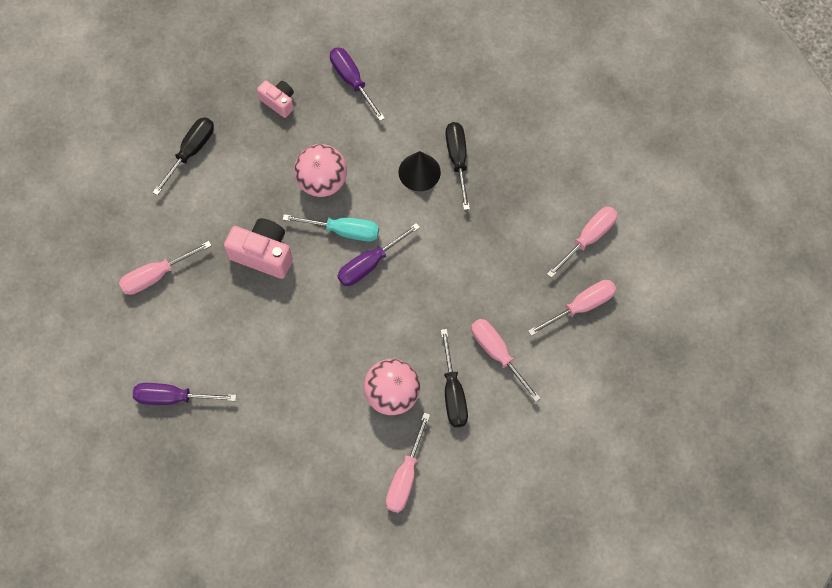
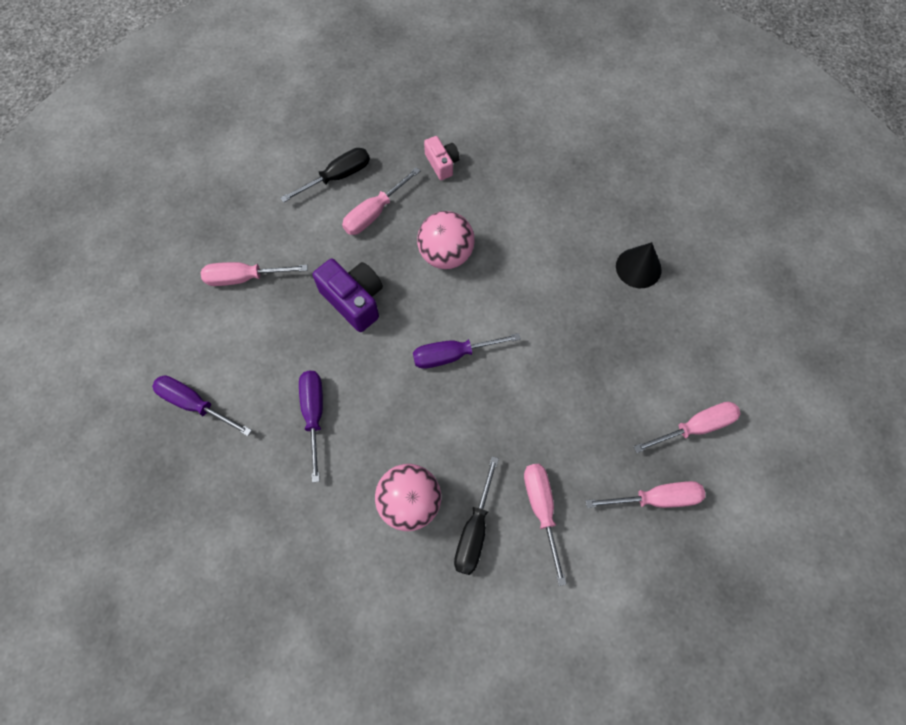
camera: 25 degrees right, 0 degrees up
(263, 254) = (354, 300): pink camera -> purple camera
(343, 231) = (443, 311): turquoise screwdriver -> none
(352, 81) = (521, 171): purple screwdriver -> purple screwdriver (314, 414)
(405, 477) = (380, 601): pink screwdriver -> pink screwdriver (374, 213)
(419, 172) = (546, 284): black cone -> black cone (638, 268)
(457, 160) = (591, 288): black screwdriver -> none

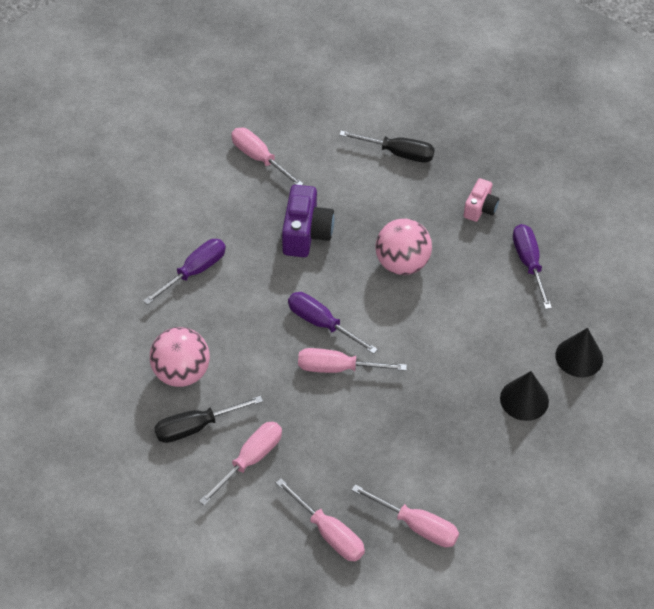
camera: 50 degrees right, 15 degrees down
(194, 404) = (139, 199): purple screwdriver -> purple screwdriver (528, 263)
(374, 213) = (391, 196): pink screwdriver -> pink screwdriver (337, 368)
(629, 204) = (579, 357): none -> black cone

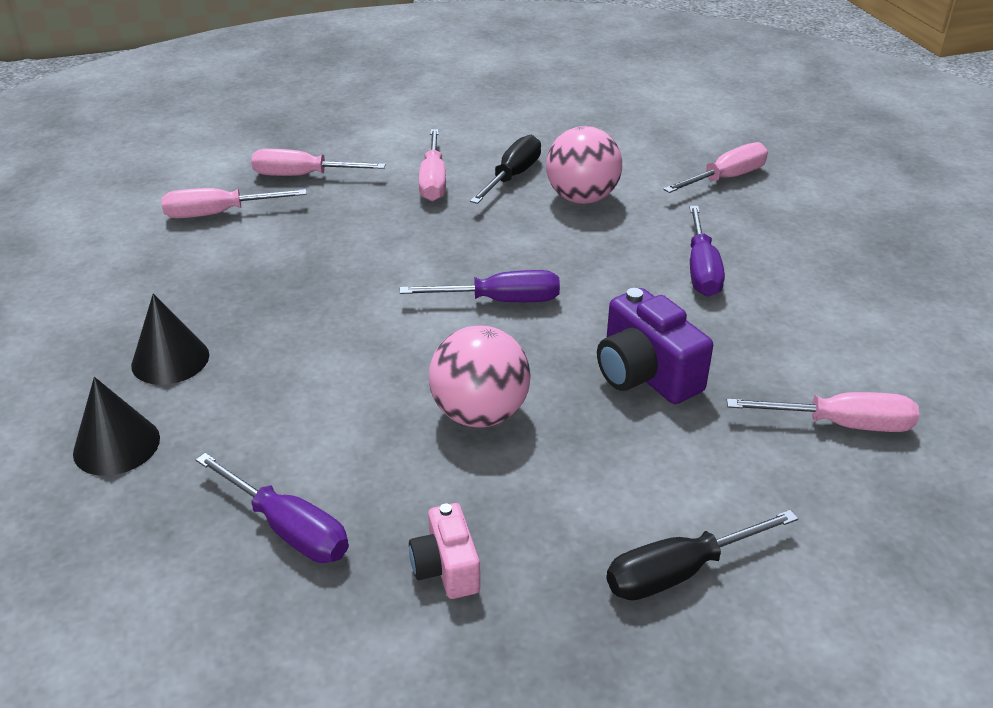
camera: 140 degrees right, 15 degrees down
(337, 368) = (433, 275): pink screwdriver -> pink screwdriver (726, 178)

